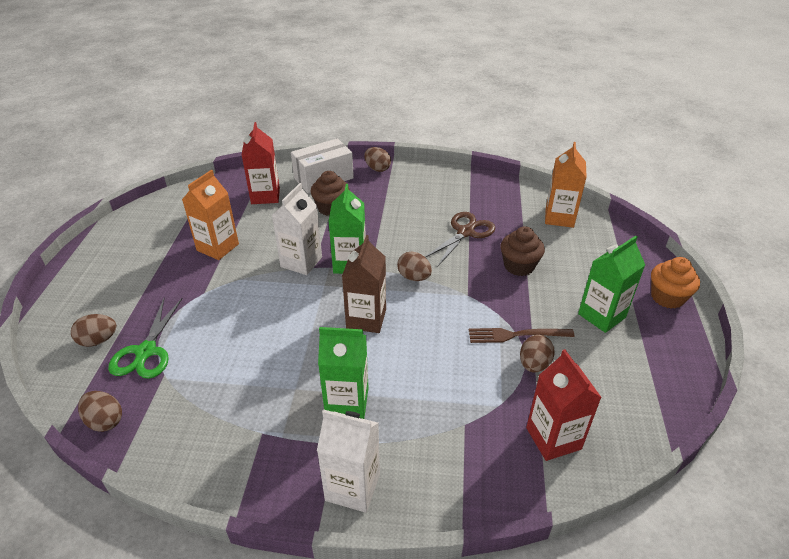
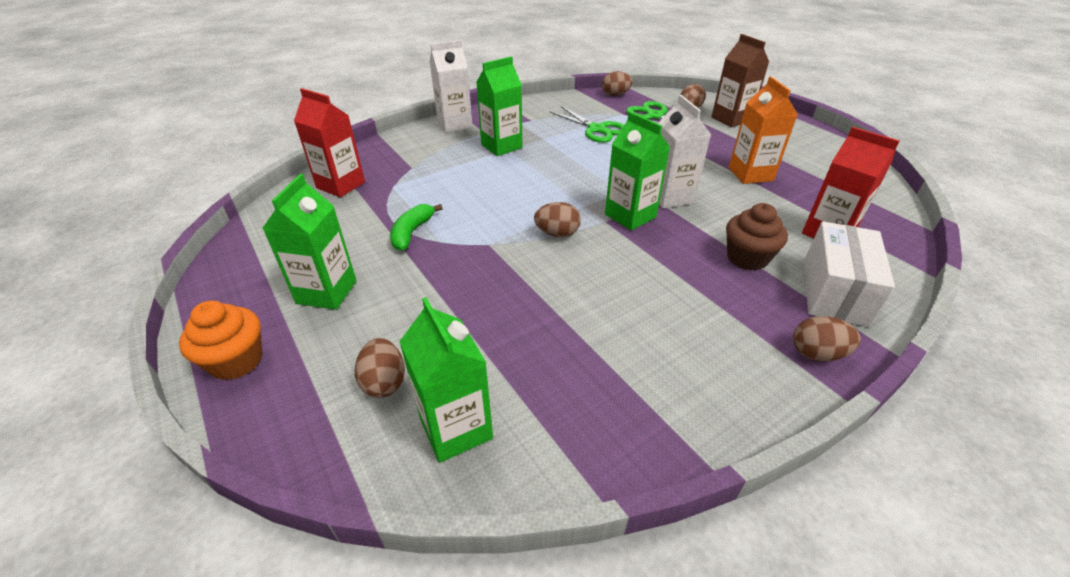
camera: 140 degrees right, 0 degrees up
(227, 368) = (596, 129): none -> green scissors
(366, 319) = (552, 186): brown carton -> brown carton (731, 119)
(465, 232) = (565, 314): brown scissors -> none
(516, 335) = (412, 232): brown fork -> green banana
(519, 266) = (459, 303): brown cupcake -> none
(534, 364) = (381, 219): brown egg -> brown egg (384, 382)
(559, 217) = (456, 428): orange carton -> green carton

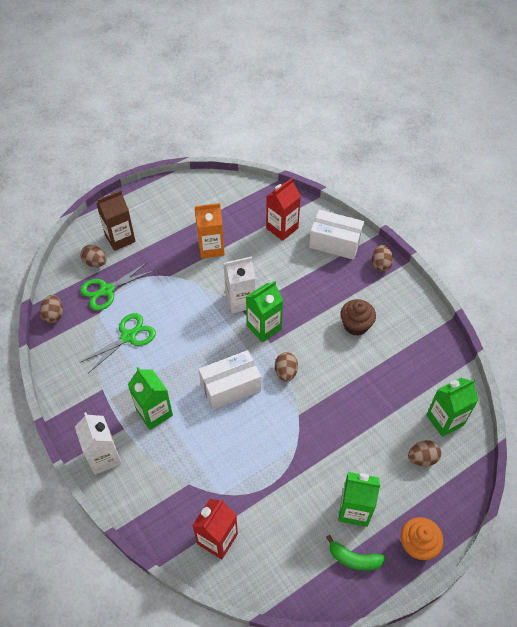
camera: 90 degrees left, 15 degrees up
(412, 232) = (286, 467): green banana -> green banana (354, 559)
(533, 191) = (230, 387): none -> white box
(747, 258) = (307, 273): brown cupcake -> brown cupcake (356, 325)

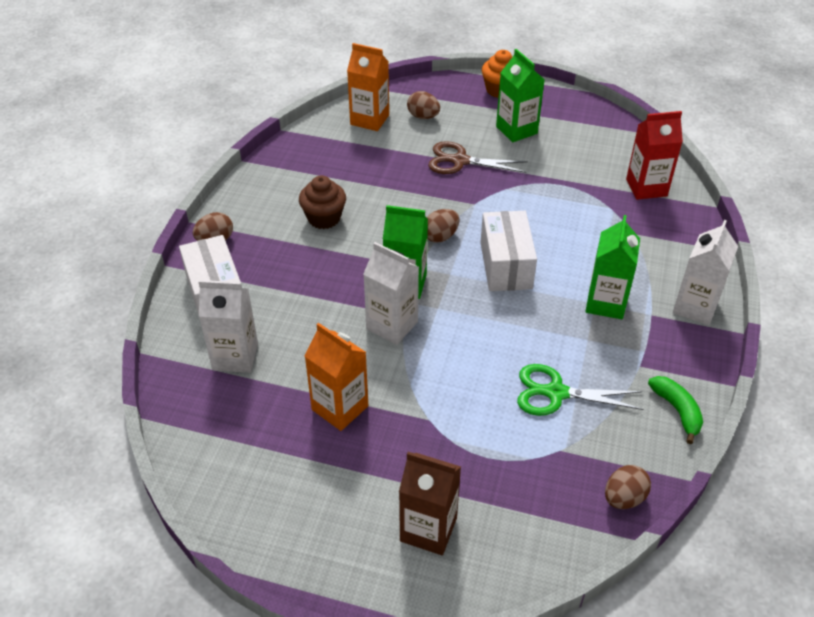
camera: 130 degrees left, 10 degrees down
(95, 262) = (499, 523): brown egg -> none
(107, 290) = (523, 470): green scissors -> none
(230, 387) = (506, 265): white box -> white box turned 60 degrees clockwise
(282, 228) = (235, 356): red carton -> white carton
(349, 441) = (460, 161): none -> brown scissors
(354, 559) = (554, 113): green banana -> green banana (677, 410)
(445, 420) = (369, 120): green carton -> orange carton

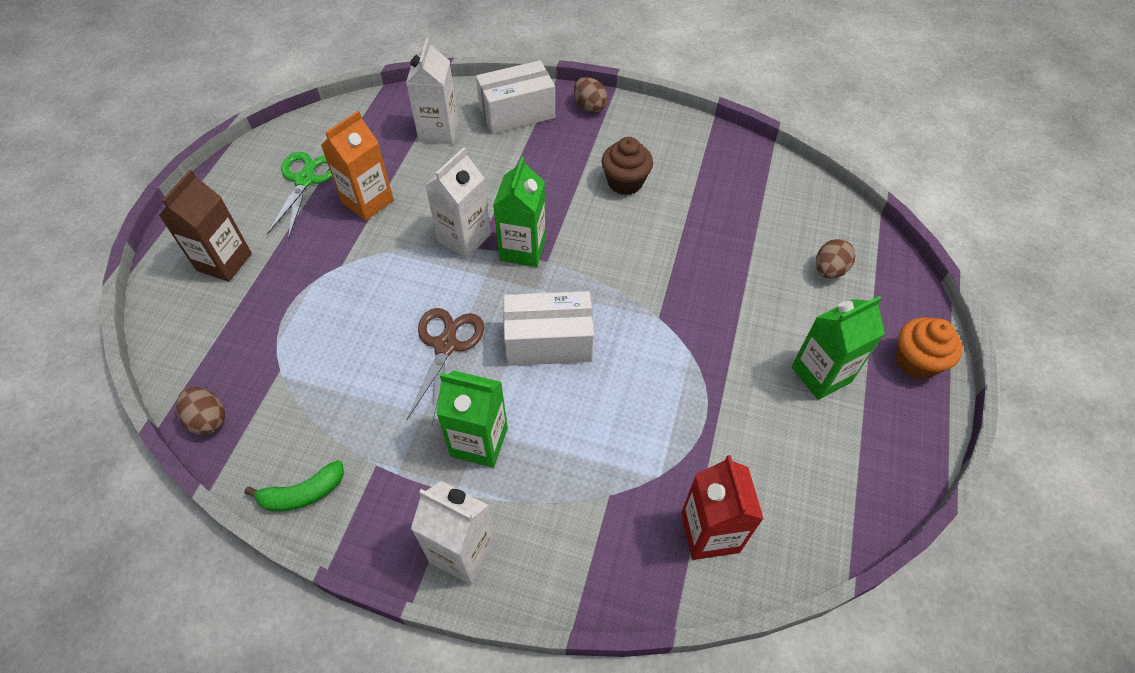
camera: 90 degrees right, 10 degrees up
(369, 120) = (810, 217): orange carton -> none
(440, 236) = (598, 281): brown egg -> none
(460, 161) = (741, 306): brown scissors -> brown scissors (445, 345)
(556, 393) = (351, 374): green scissors -> green scissors (305, 180)

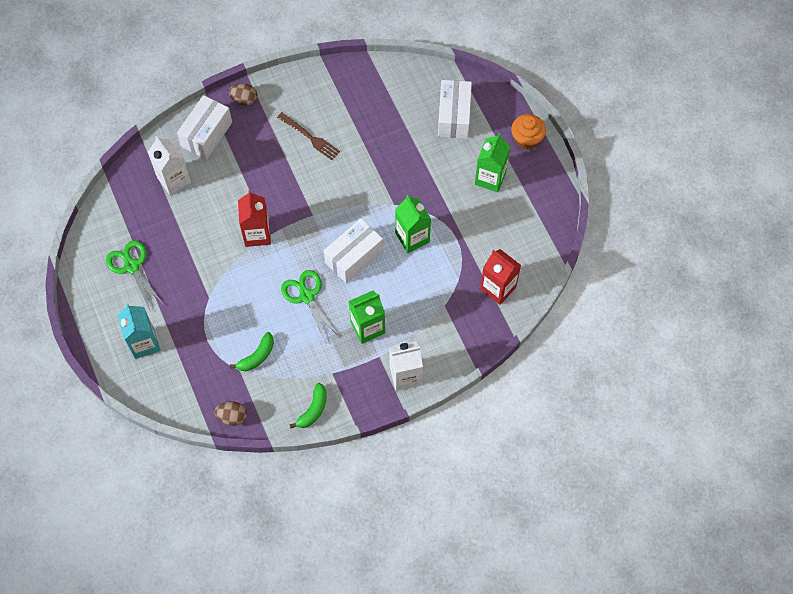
camera: 40 degrees left, 10 degrees up
(224, 262) = (144, 343): brown carton -> turquoise carton
(315, 370) = (257, 356): none -> green banana
(368, 201) = (182, 252): orange carton -> none
(445, 345) = (307, 296): brown scissors -> green scissors
(464, 238) = (257, 234): white carton -> red carton
(523, 249) = (294, 217): green carton -> green carton (412, 237)
(625, 182) = (310, 137): brown cupcake -> brown fork
(829, 270) = (454, 116): brown egg -> white box

